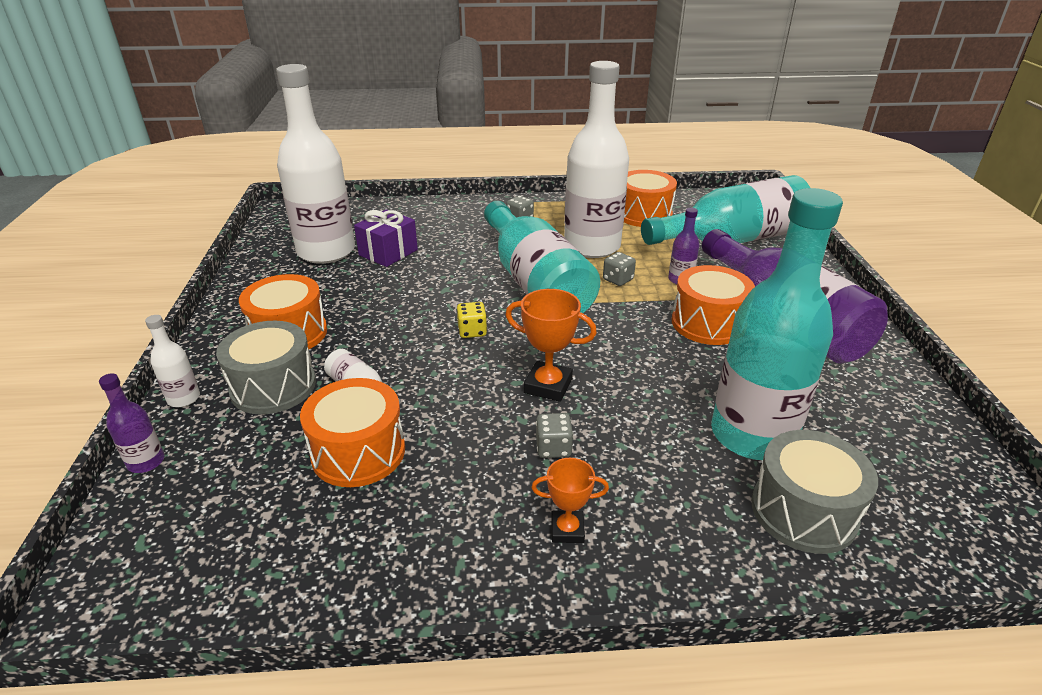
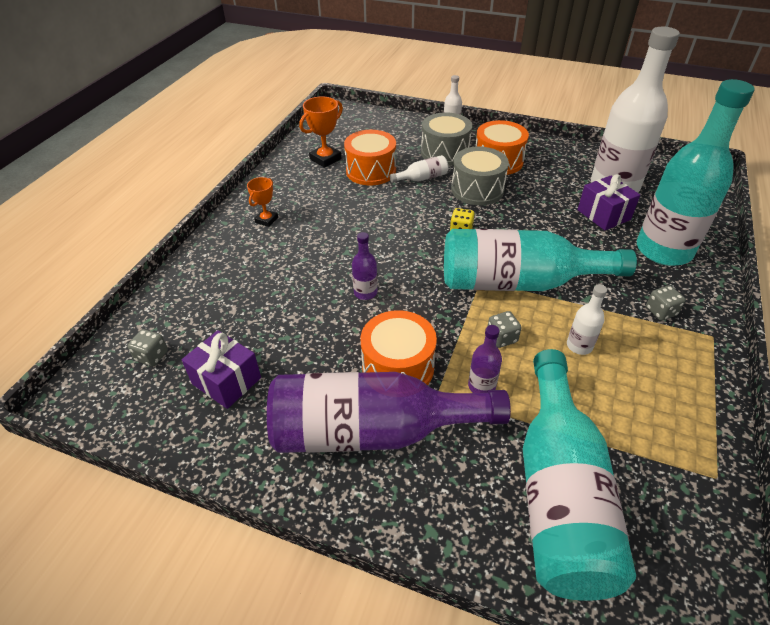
camera: 115 degrees right, 10 degrees up
(146, 462) = (407, 119): purple bottle -> purple bottle (365, 292)
(548, 386) = (378, 247): orange trophy -> orange trophy (325, 159)
(553, 448) = (323, 232): grey dice -> grey dice (152, 356)
(592, 246) = (579, 346): white bottle -> white bottle, size x0.40
(643, 214) = (659, 431): orange drum -> none
(752, 435) = (263, 321): turquoise bottle -> turquoise bottle (663, 250)
(803, 511) = (196, 309): grey drum -> grey drum (477, 189)
(851, 426) = (226, 381): none -> purple gift

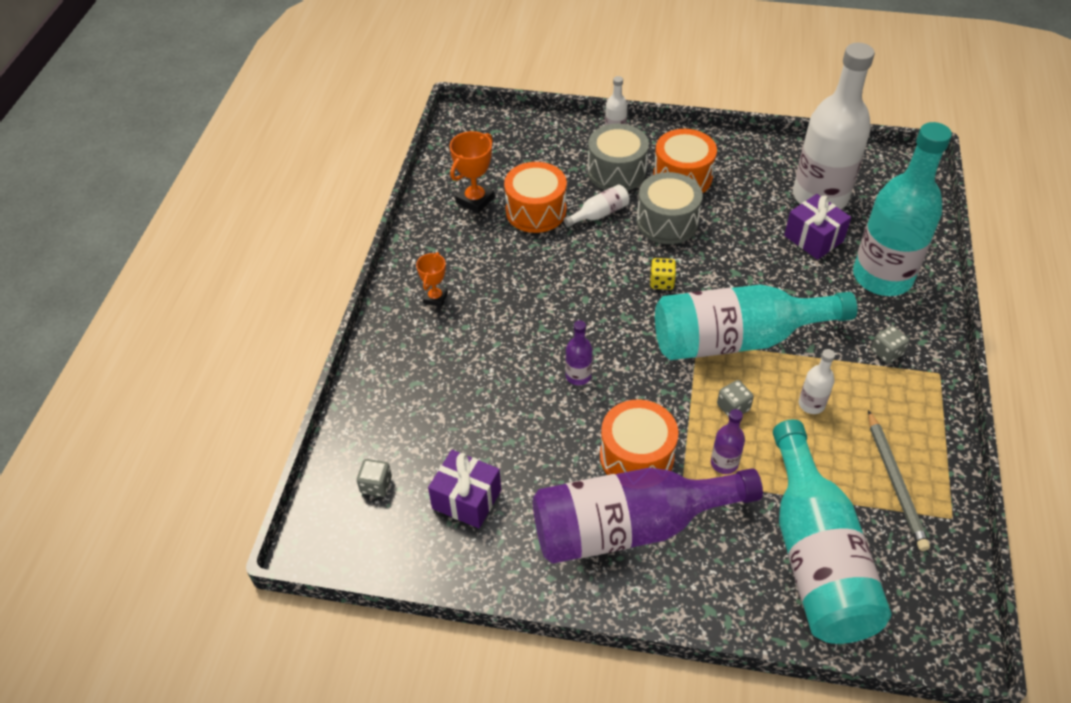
camera: 10 degrees left, 5 degrees up
(657, 432) = (895, 482): none -> grey pencil

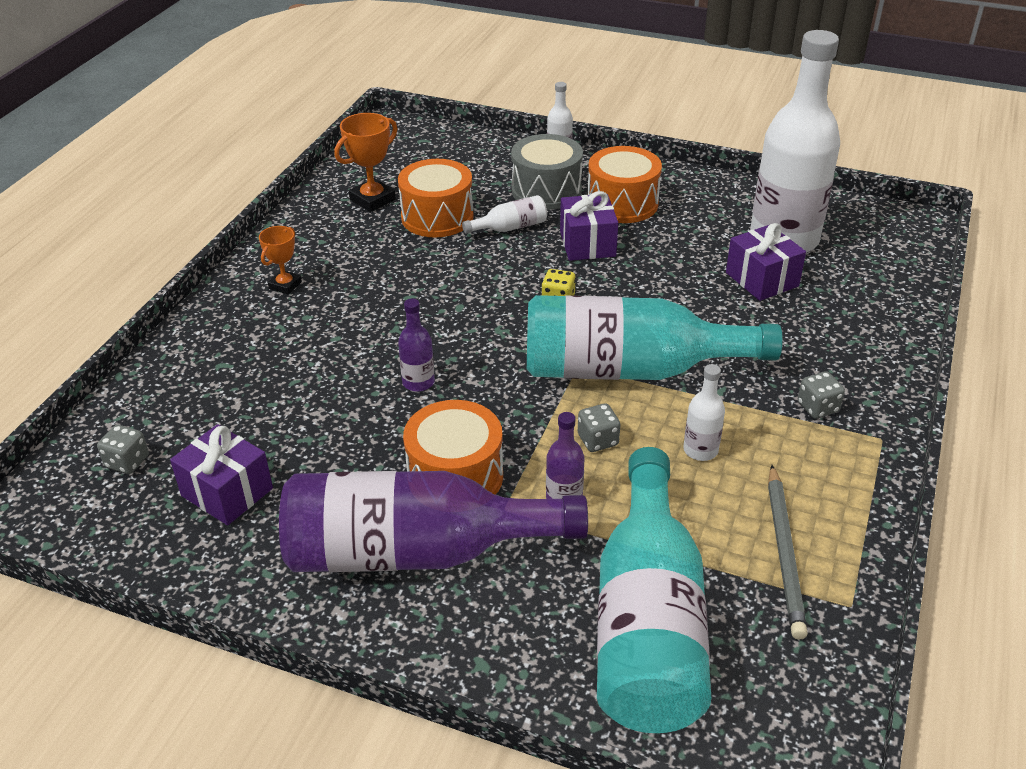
camera: 10 degrees right, 10 degrees down
(667, 222) = (587, 244): grey drum -> purple gift
(882, 277) = (837, 328): turquoise bottle -> none

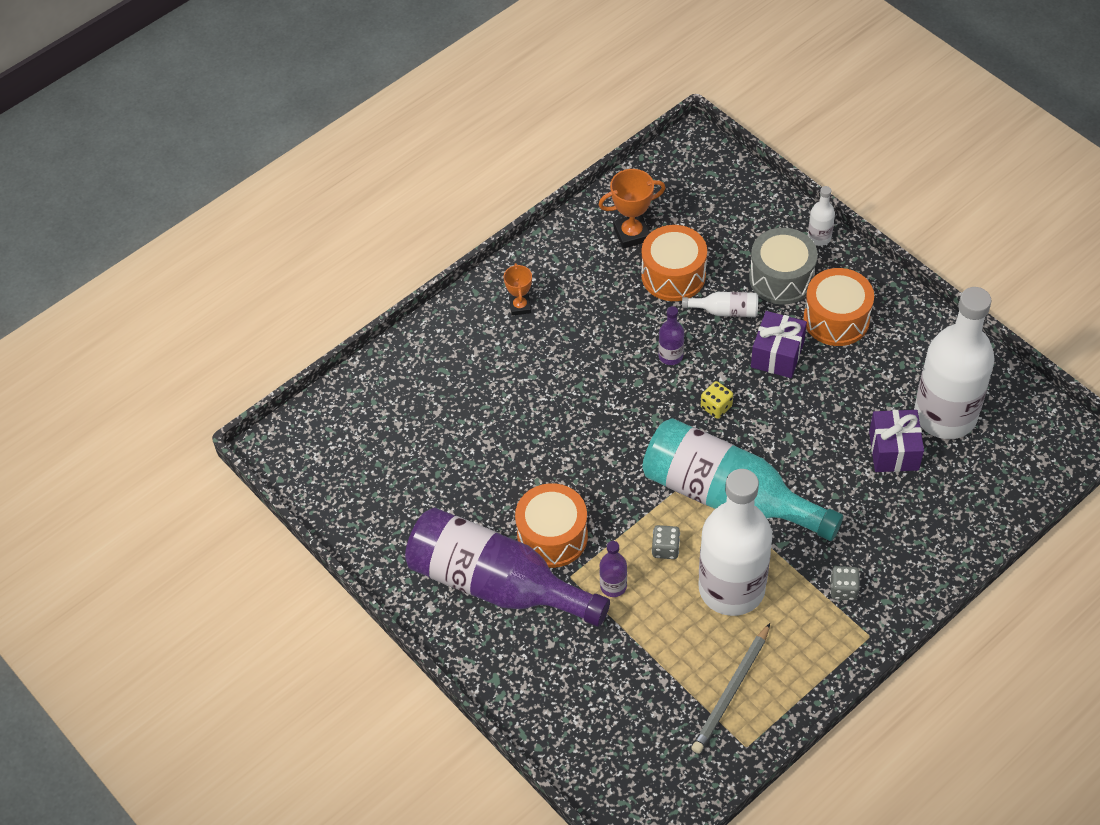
camera: 30 degrees right, 15 degrees up
(127, 462) = (349, 432): grey dice -> none
(227, 492) = (401, 485): purple gift -> none
(285, 285) = (520, 306): orange trophy -> orange trophy turned 60 degrees counterclockwise
(418, 382) = (570, 444): purple bottle -> purple bottle (670, 356)
(648, 623) = (610, 698): turquoise bottle -> none
(700, 450) = (731, 588): white bottle -> white bottle, size x2.48

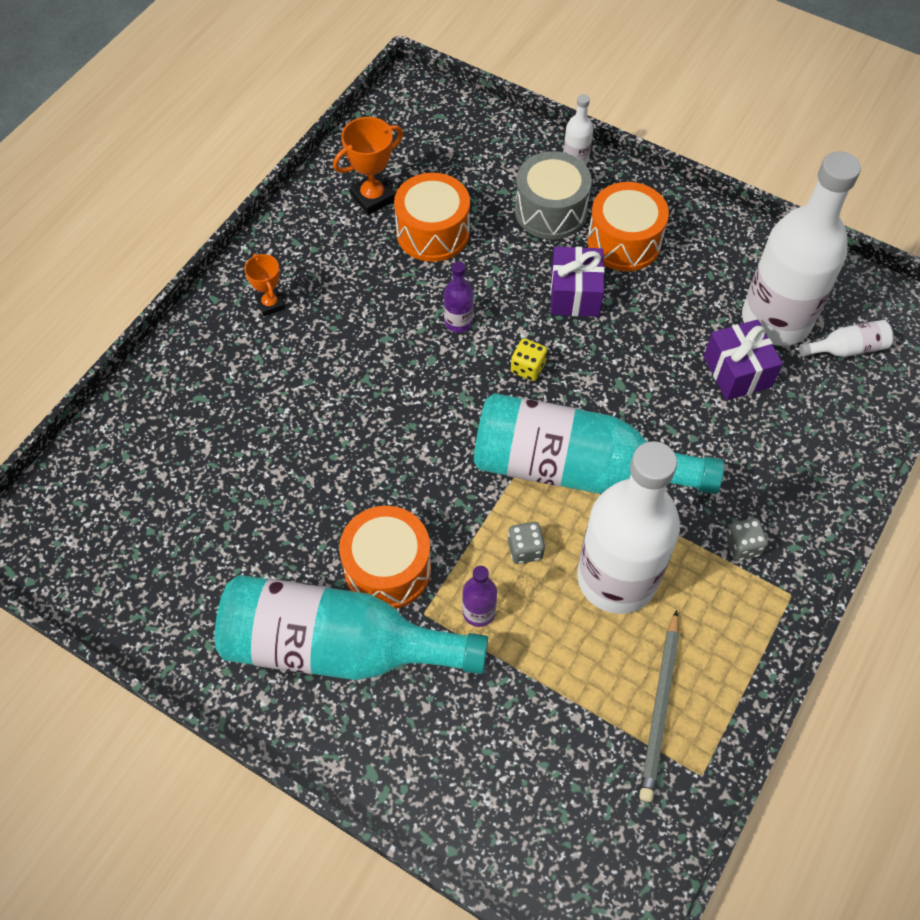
camera: 20 degrees left, 5 degrees up
(496, 584) = (337, 646): purple bottle -> turquoise bottle
(725, 311) = (502, 259): white bottle -> white bottle (847, 349)

